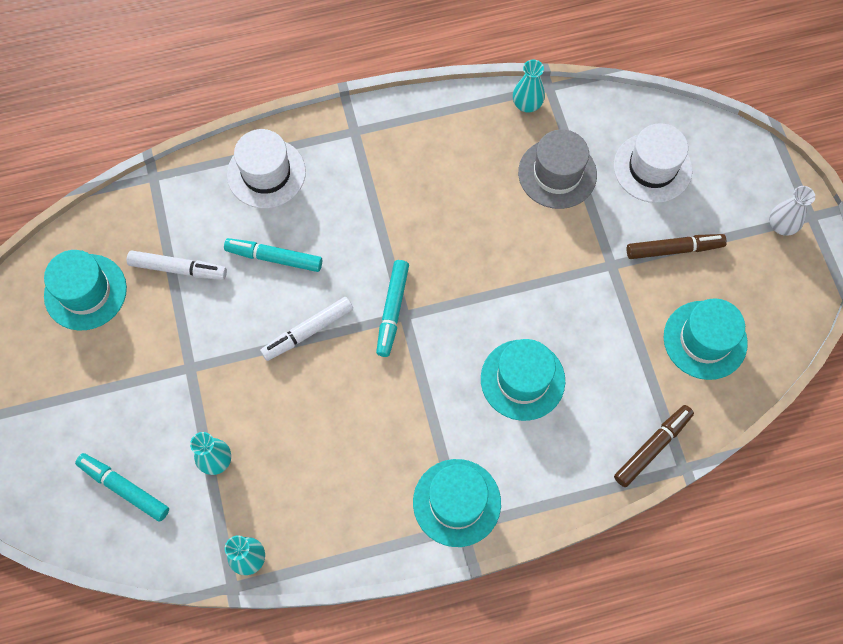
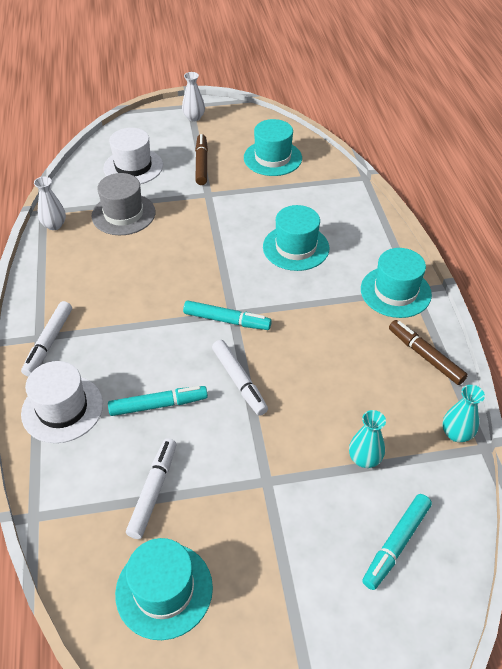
camera: 85 degrees left, 20 degrees down
(274, 258) = (158, 405): turquoise marker -> turquoise marker turned 120 degrees counterclockwise
(348, 142) = (49, 342): none -> white marker
(527, 104) = (54, 225): turquoise vase -> white vase
(652, 447) = (350, 189): brown marker -> brown marker (425, 356)

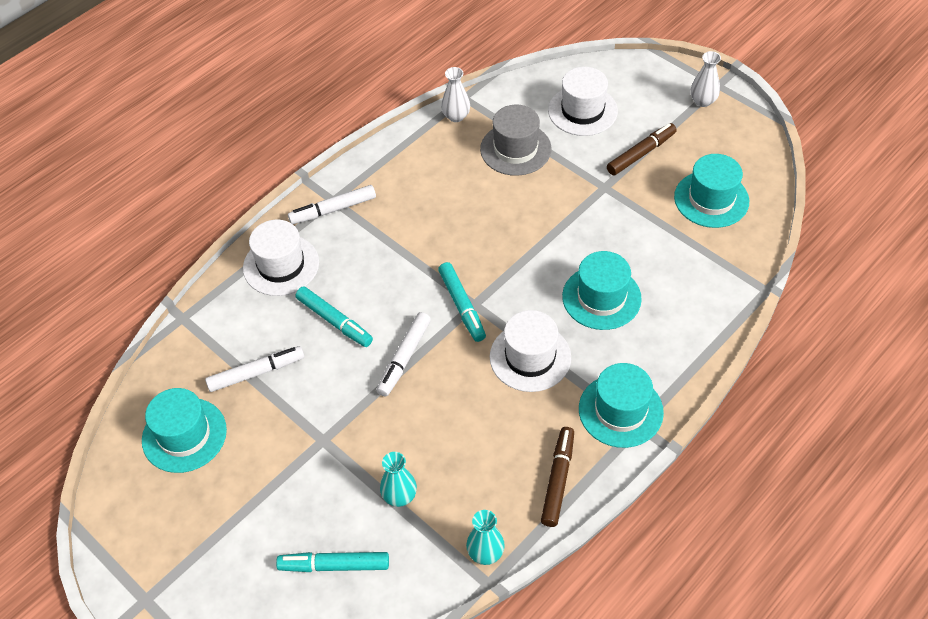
camera: 55 degrees right, 5 degrees up
(309, 310) = (530, 357): none -> white hat

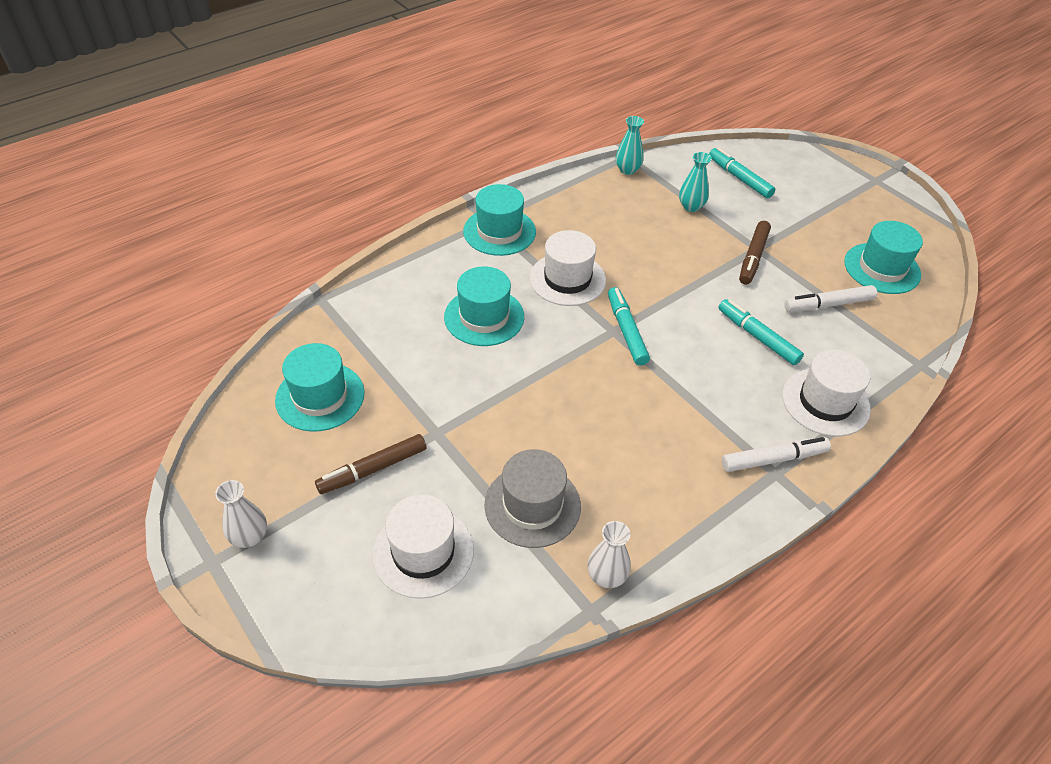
camera: 175 degrees left, 5 degrees down
(334, 565) = (739, 178): turquoise marker -> turquoise marker turned 135 degrees counterclockwise
(404, 358) = (686, 296): white marker -> none
(558, 480) = (564, 199): brown marker -> brown marker (753, 257)

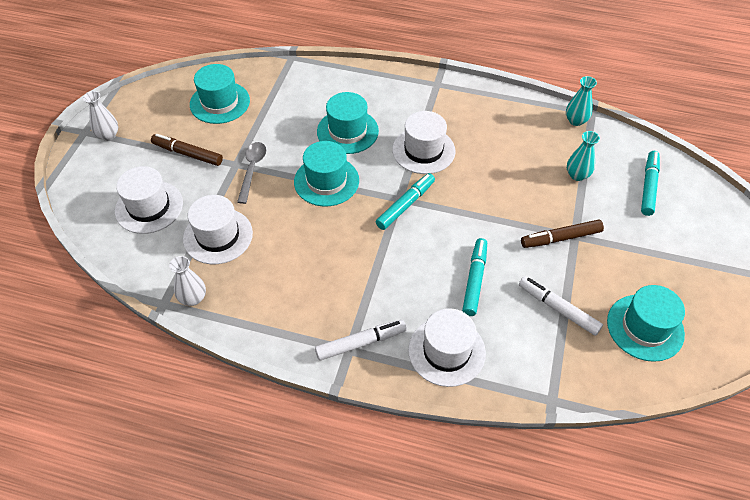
camera: 55 degrees right, 5 degrees up
(460, 423) = (252, 170): none -> grey spoon
(499, 231) = (432, 94): turquoise hat -> turquoise hat (326, 181)
(532, 505) = (218, 236): grey hat -> white hat
(773, 459) = (361, 343): white marker -> white marker turned 60 degrees counterclockwise

